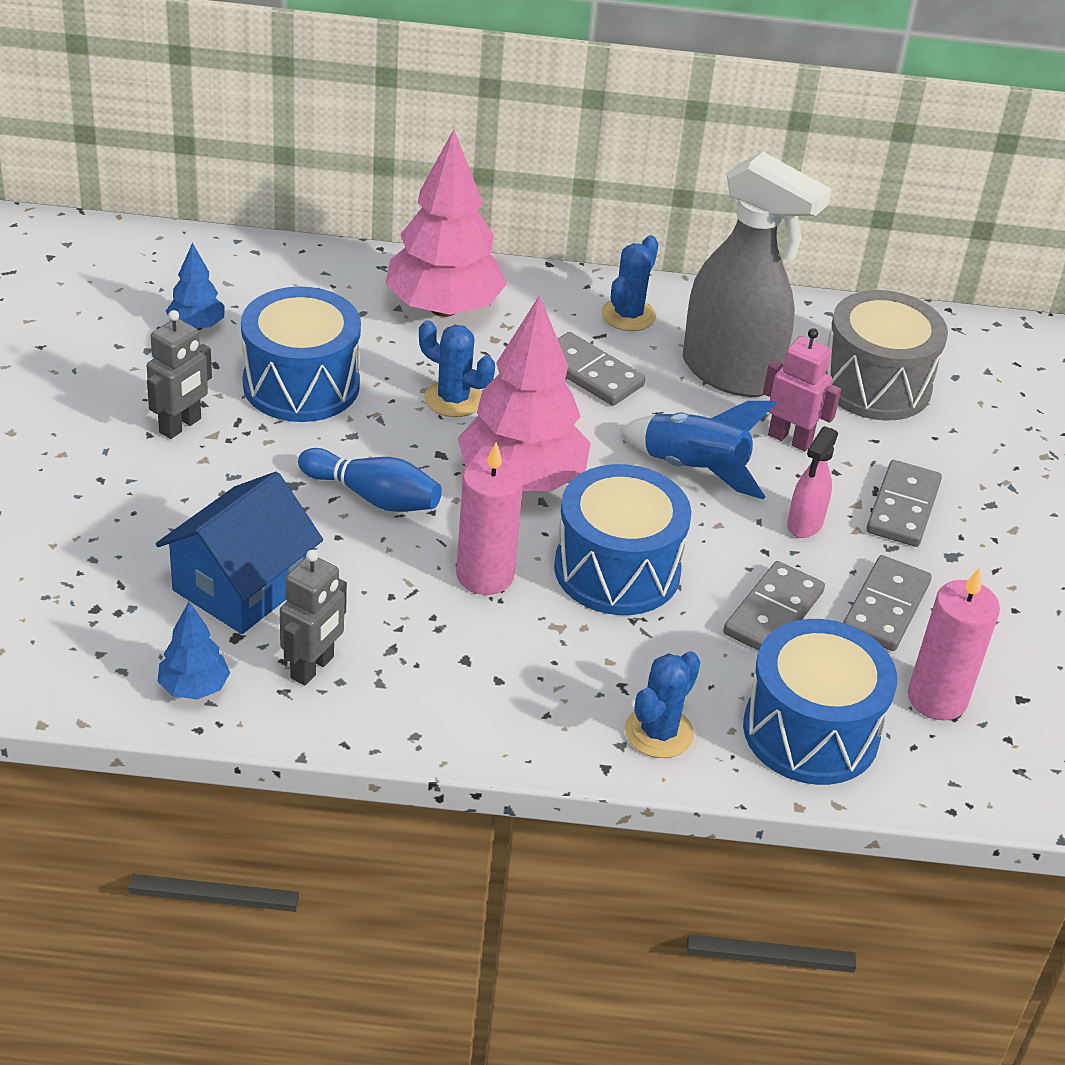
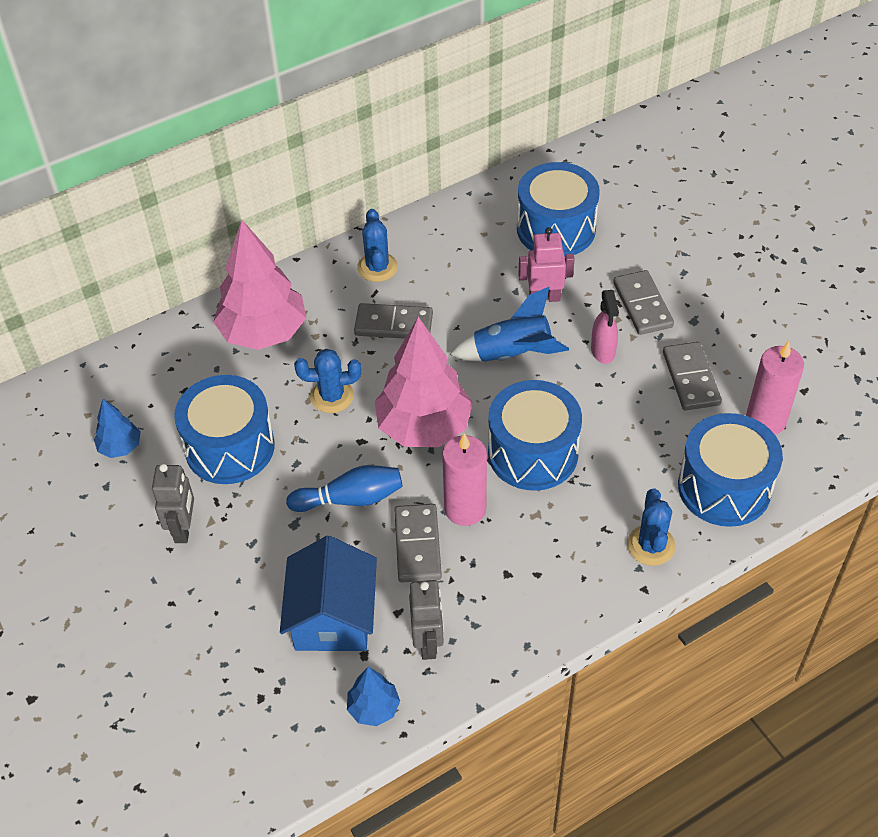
camera: 30 degrees left, 10 degrees up
(731, 374) = (473, 273): grey spray bottle -> none
(773, 613) = (638, 423): grey domino -> grey domino (417, 545)
(875, 384) = (556, 229): grey drum -> blue drum

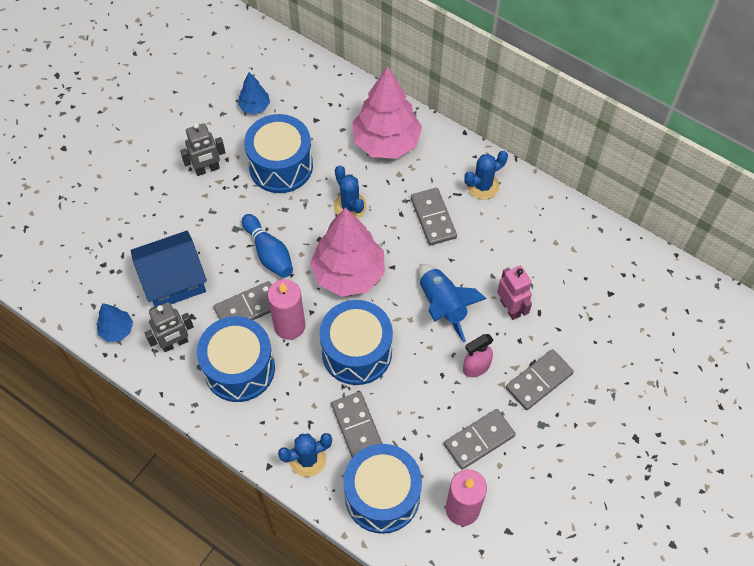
camera: 65 degrees right, 10 degrees up
(556, 229) = (588, 291): blue drum -> blue drum (239, 368)
(630, 484) = (357, 427): none -> grey domino

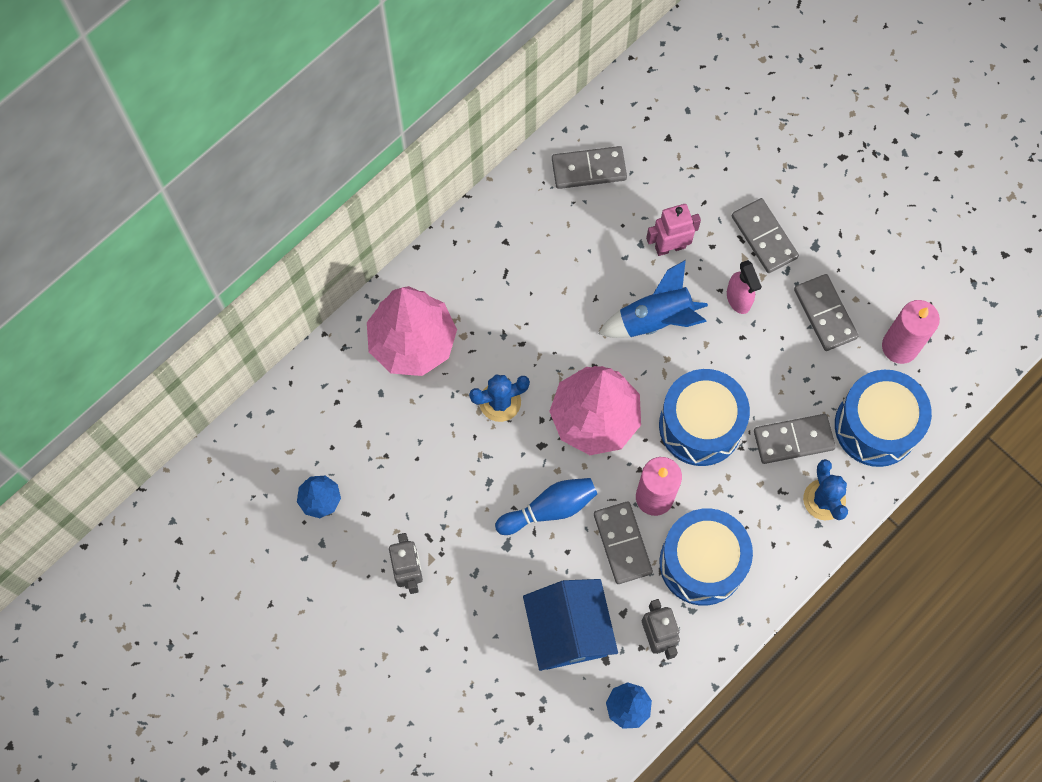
camera: 80 degrees left, 10 degrees up
(281, 166) = (422, 478): blue drum -> none
(433, 218) = (534, 307): grey domino -> grey domino (589, 169)
(482, 186) = (500, 242): blue cactus -> none

